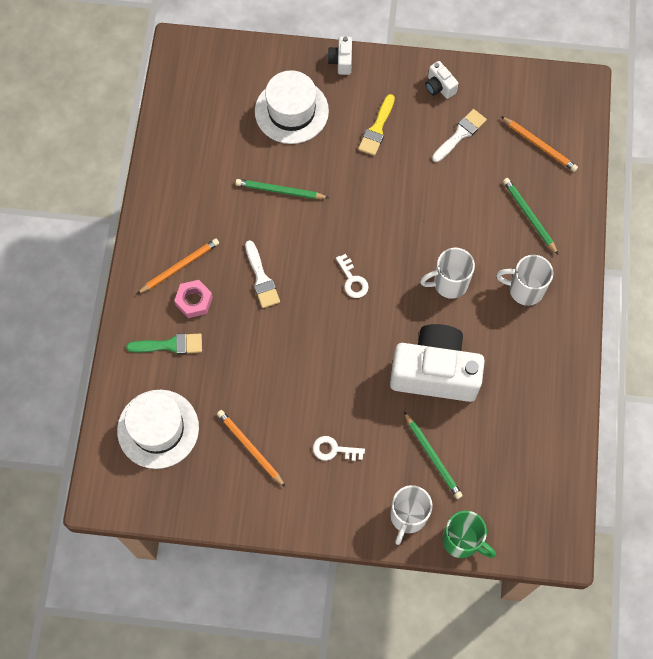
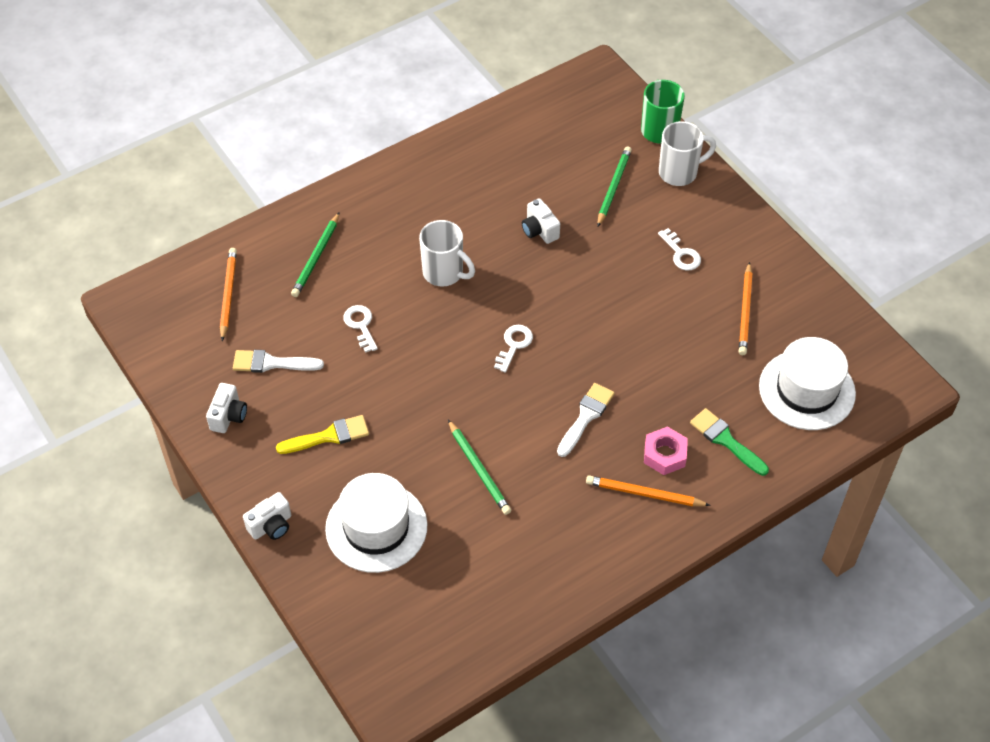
camera: 130 degrees left, 15 degrees down
(435, 372) = (539, 230): white camera -> white camera, size x0.41
(447, 203) = (361, 325): none -> white key
(524, 289) = (396, 218): white mug -> none

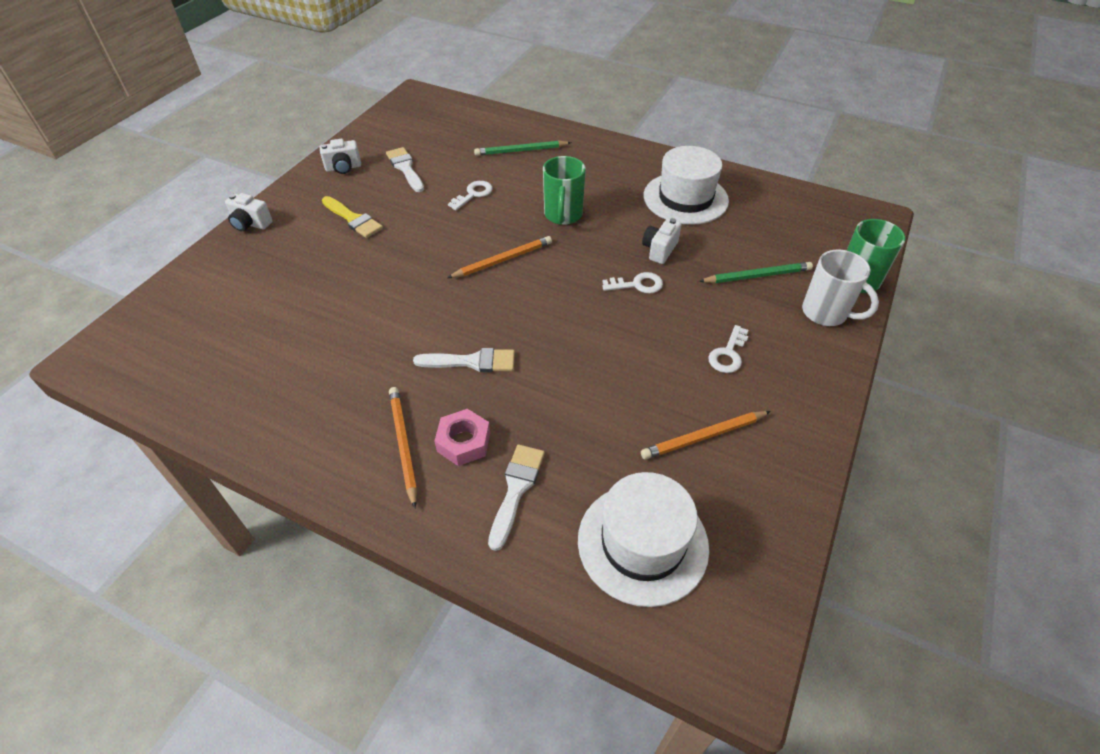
camera: 60 degrees right, 5 degrees down
(228, 294) = (453, 128): orange pencil -> orange pencil (502, 260)
(376, 527) = (274, 277): white hat -> white hat (685, 198)
(444, 273) = (563, 215): white mug -> green mug
(478, 469) = (367, 313): green pencil -> none
(514, 345) = (520, 283): white key -> white key (637, 285)
(726, 440) = (516, 489): green brush -> white brush

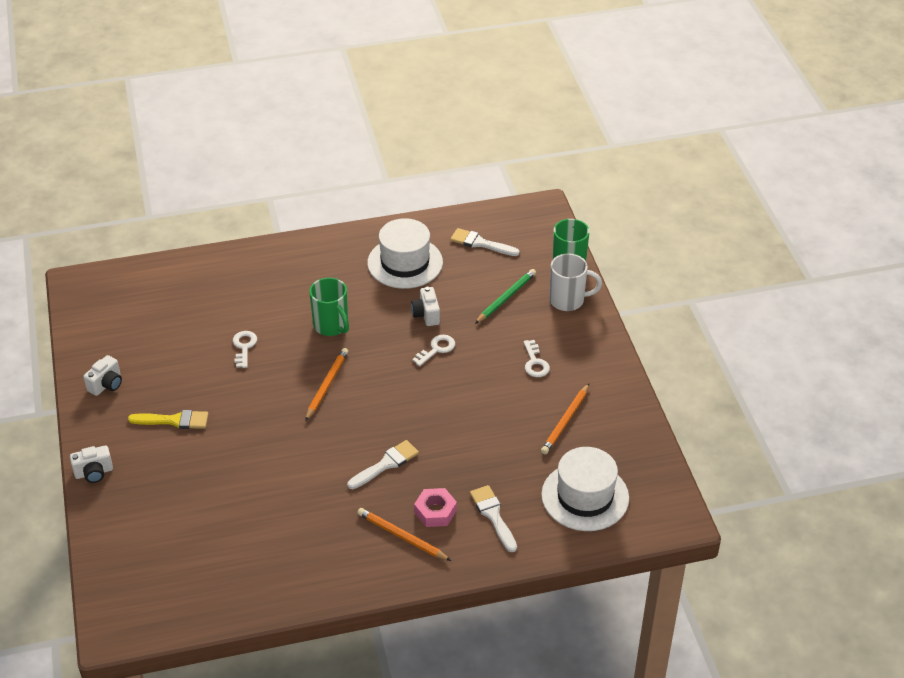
camera: 40 degrees left, 5 degrees down
(405, 168) = (160, 356): white brush -> white brush (480, 243)
(521, 151) = (237, 288): green pencil -> none

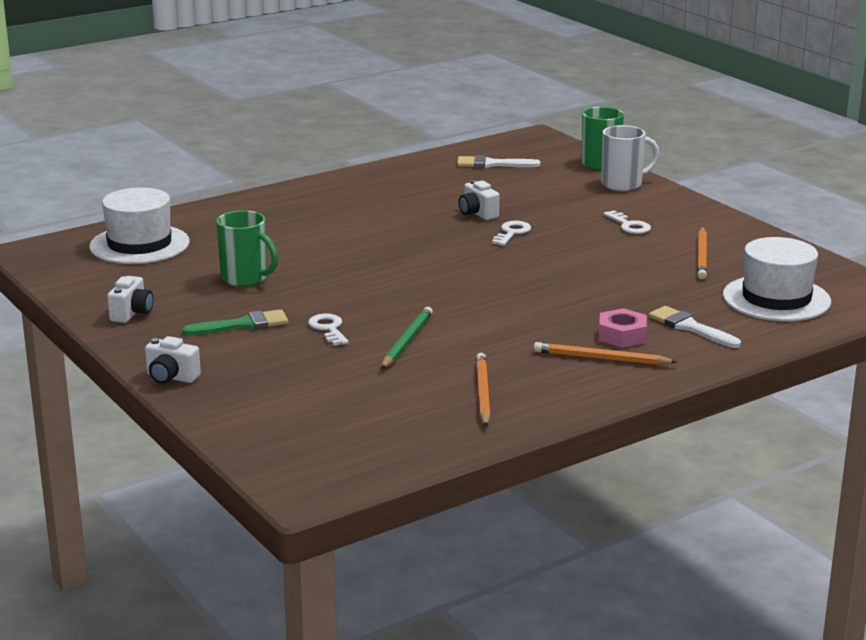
camera: 20 degrees left, 20 degrees down
(94, 473) = (171, 378): white camera -> white camera turned 60 degrees clockwise
(174, 420) = (242, 325): yellow brush -> green brush
(244, 347) = (284, 263): white key -> white key (328, 329)
(327, 385) = (408, 273): orange pencil -> orange pencil (483, 393)
(331, 326) = (376, 235): green mug -> green mug (246, 279)
(386, 464) = (531, 314): white brush -> none
(405, 263) = (420, 186): white hat -> white hat (139, 244)
(506, 298) = (555, 192): green pencil -> green pencil (407, 341)

